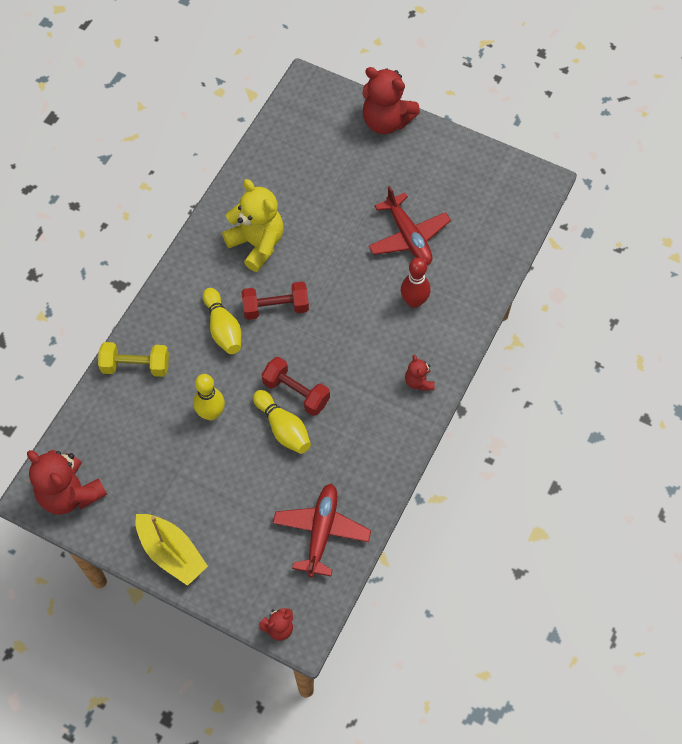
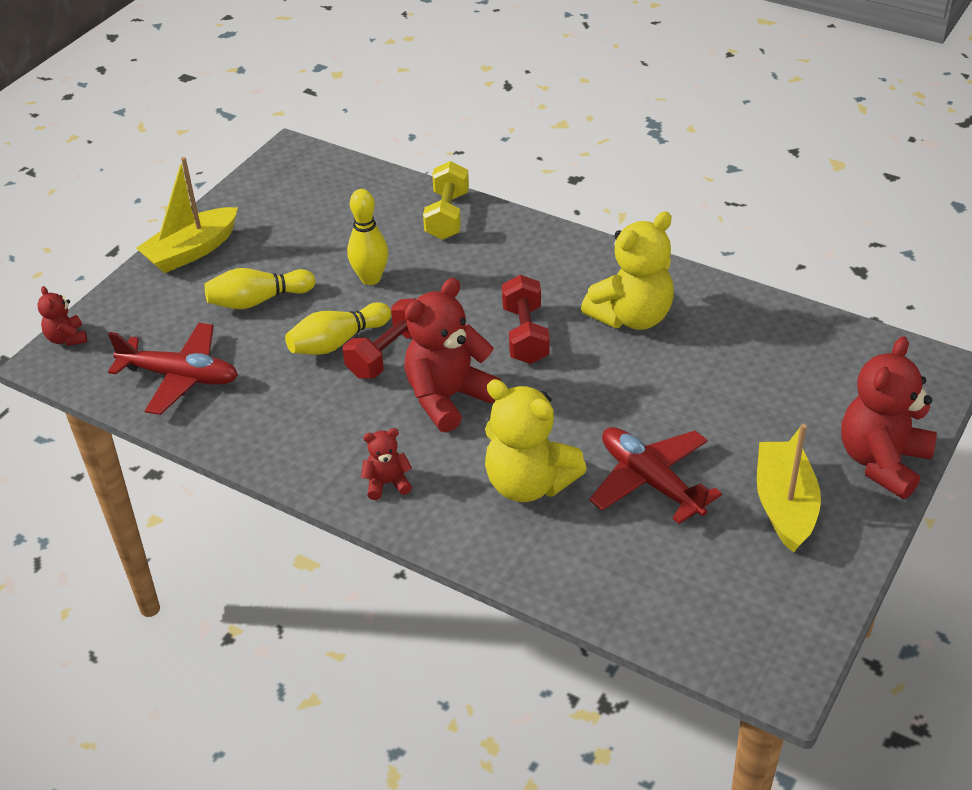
camera: 95 degrees right, 20 degrees down
(70, 493) = (287, 175): red teddy bear -> red teddy bear (448, 398)
(223, 328) = (496, 287): yellow bowling pin -> yellow bowling pin (258, 300)
(408, 236) = (650, 481): red plane -> red plane turned 75 degrees clockwise
(414, 301) = (529, 483): red bowling pin -> yellow teddy bear
(423, 171) = (784, 505): none -> yellow boat

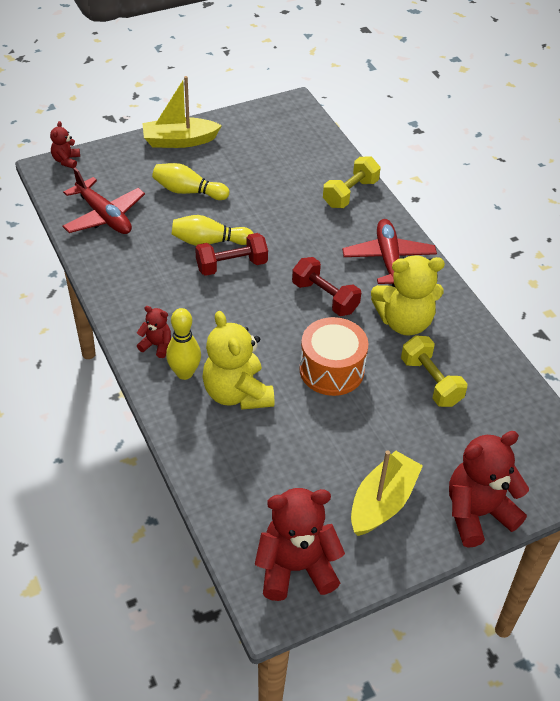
camera: 30 degrees right, 5 degrees up
(370, 278) = (265, 211): yellow bowling pin -> yellow bowling pin (184, 373)
(448, 398) = (240, 312): red teddy bear -> red teddy bear (296, 567)
(525, 335) = (325, 297): red dumbbell -> red dumbbell turned 75 degrees counterclockwise
(605, 404) = (331, 370): none -> orange drum
(650, 481) = (312, 435): red plane -> red plane (388, 259)
(715, 361) = (430, 382): none -> yellow dumbbell

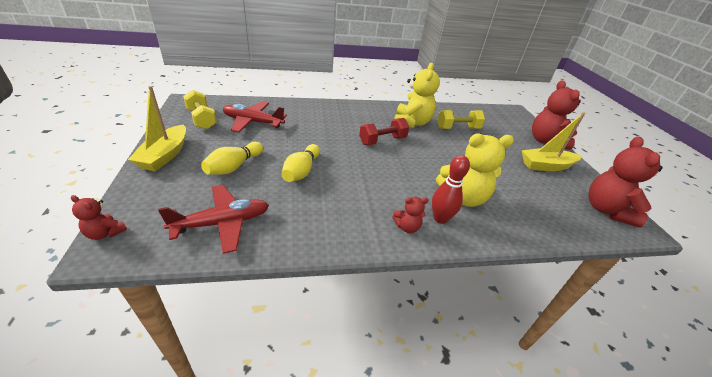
camera: 75 degrees left, 10 degrees down
(156, 345) = (407, 227): red teddy bear -> red teddy bear turned 135 degrees counterclockwise
(184, 373) = (440, 218): yellow bowling pin -> red bowling pin
(231, 265) = (334, 168): red dumbbell -> none
(331, 370) = (445, 155): orange drum -> none
(350, 193) = (294, 108): yellow dumbbell -> yellow dumbbell (201, 119)
(382, 502) = (546, 166): yellow boat -> yellow boat turned 60 degrees counterclockwise
(388, 259) = (360, 113): red plane -> red plane (253, 122)

